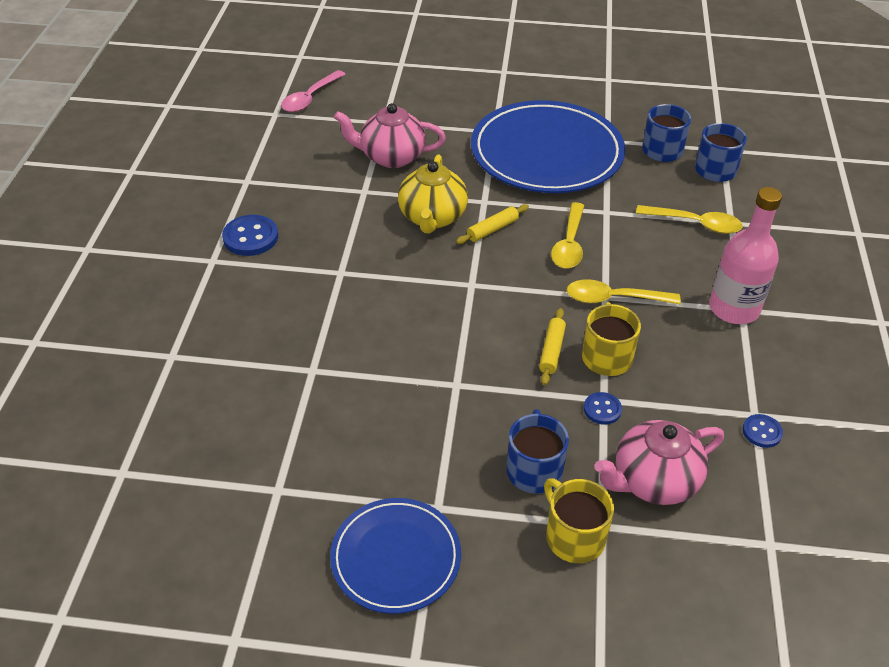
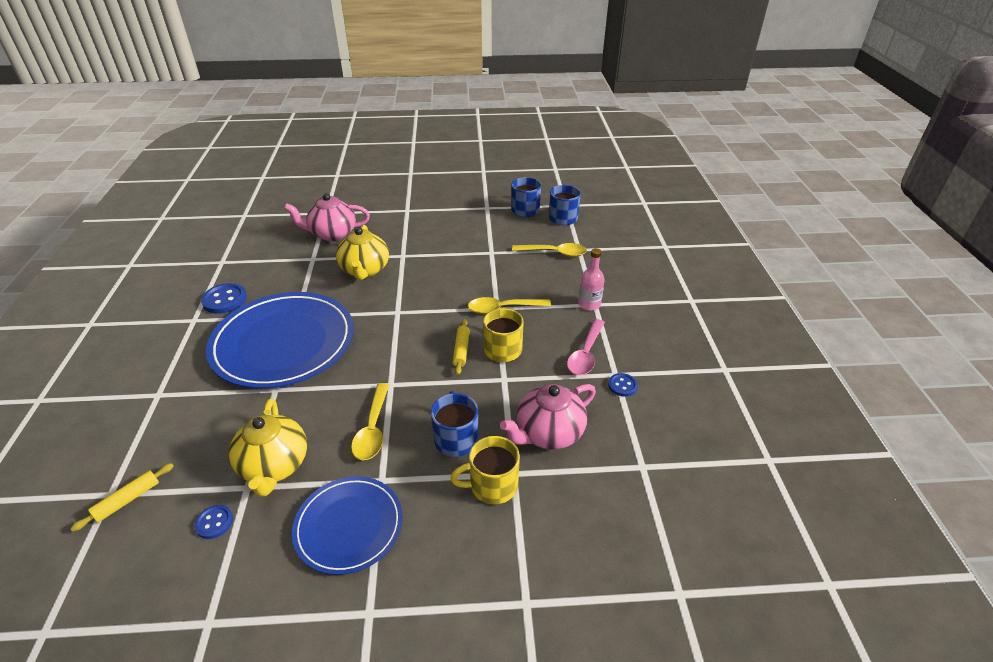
camera: 10 degrees left, 5 degrees down
(310, 98) = (270, 202): pink spoon -> pink spoon (586, 354)
(310, 469) = (274, 466): none -> yellow teapot
(492, 229) = (410, 273): yellow rolling pin -> yellow rolling pin (127, 500)
(546, 153) = (445, 220): blue plate -> blue plate (283, 343)
(569, 244) = (467, 276): yellow spoon -> yellow spoon (373, 429)
(574, 537) = (492, 485): yellow mug -> yellow mug turned 60 degrees counterclockwise
(602, 409) = (503, 386): blue button -> blue button (214, 522)
(734, 308) = (589, 304): pink bottle -> pink bottle, size x0.61

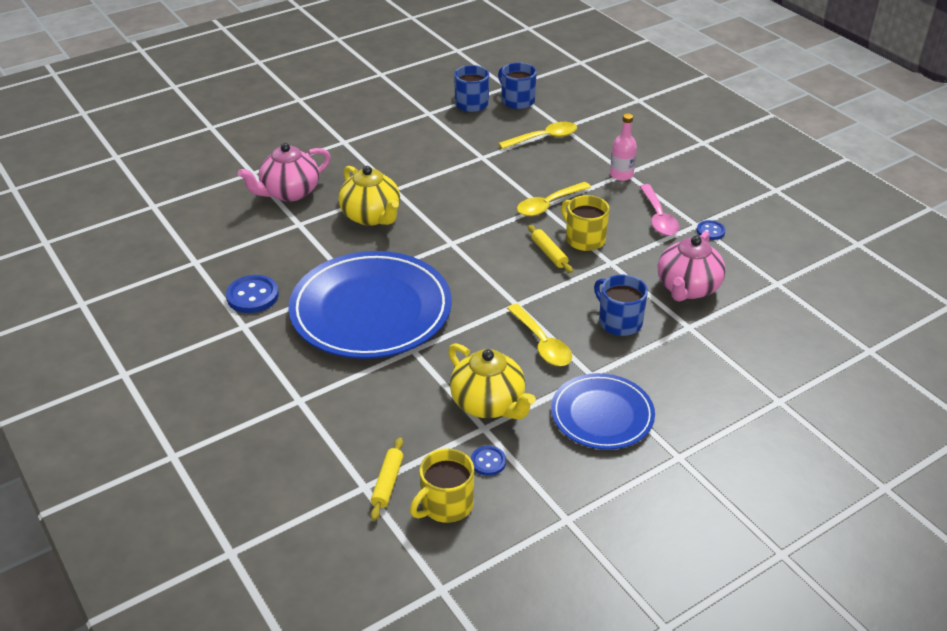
camera: 30 degrees left, 0 degrees up
(492, 485) = (682, 341): yellow mug -> yellow mug (446, 504)

